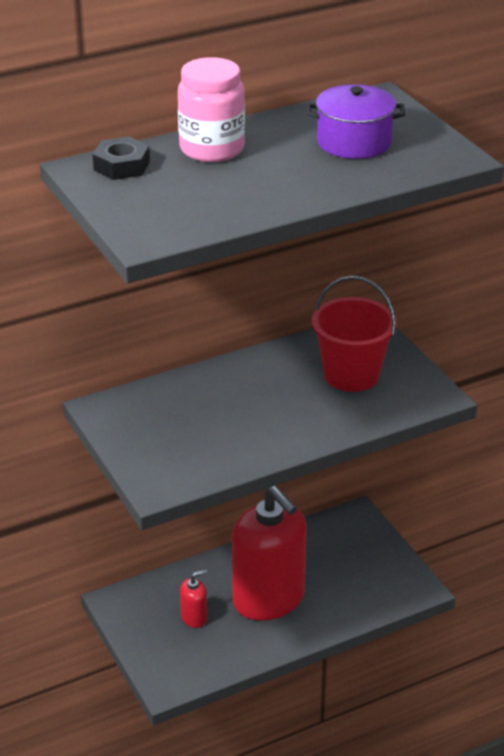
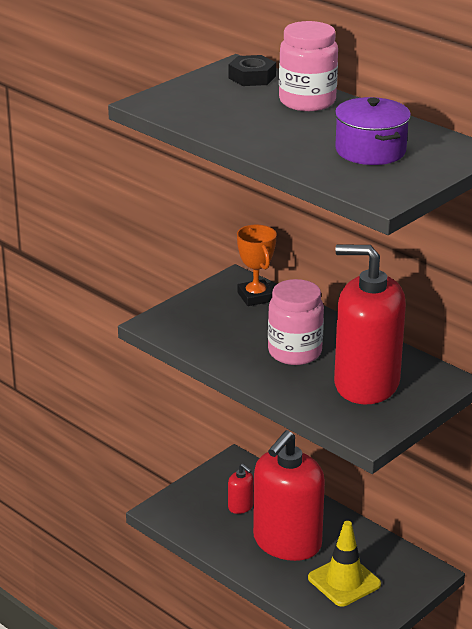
camera: 70 degrees right, 5 degrees down
(146, 403) = (255, 297): none -> orange trophy
(271, 404) = (294, 352): none -> pink jar
(344, 575) = (344, 581): none -> yellow traffic cone
(351, 375) = (366, 384): red bucket -> red soap dispenser

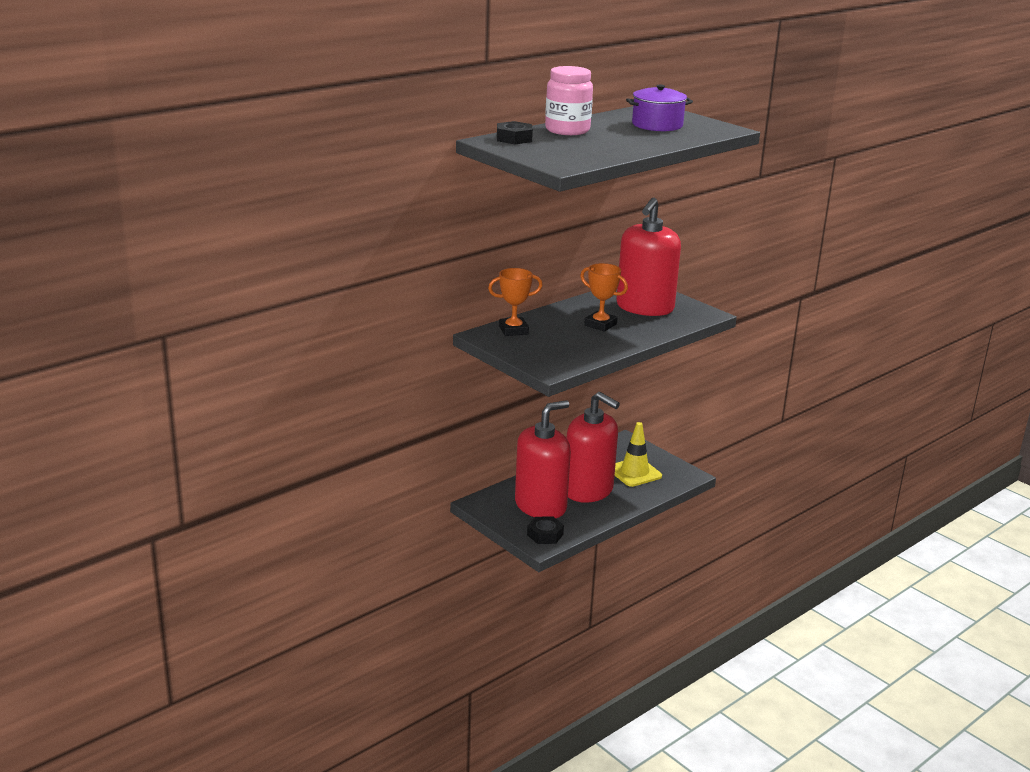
camera: 85 degrees left, 5 degrees down
(180, 513) = (545, 534): none -> black nut
(240, 506) = (540, 506): red soap dispenser -> red soap dispenser, size x2.49
(294, 352) = (600, 325): pink jar -> orange trophy

